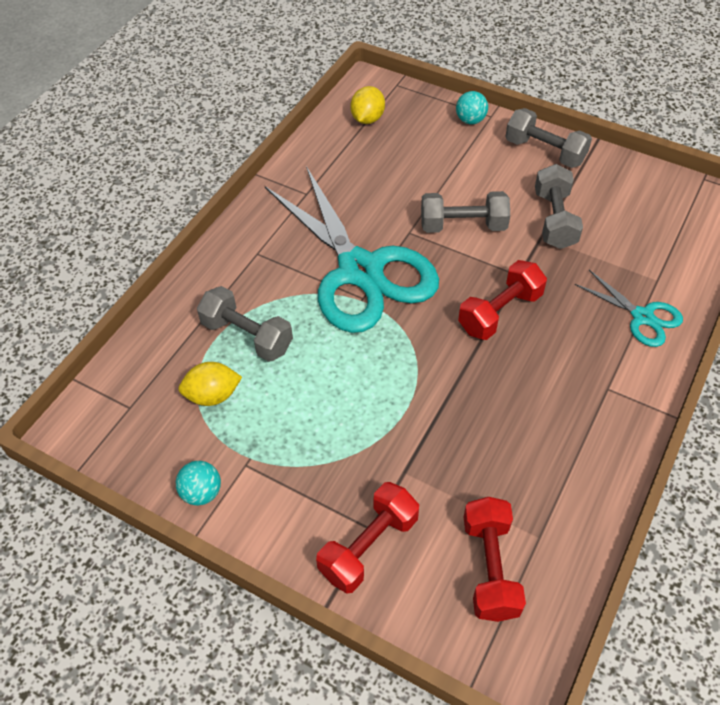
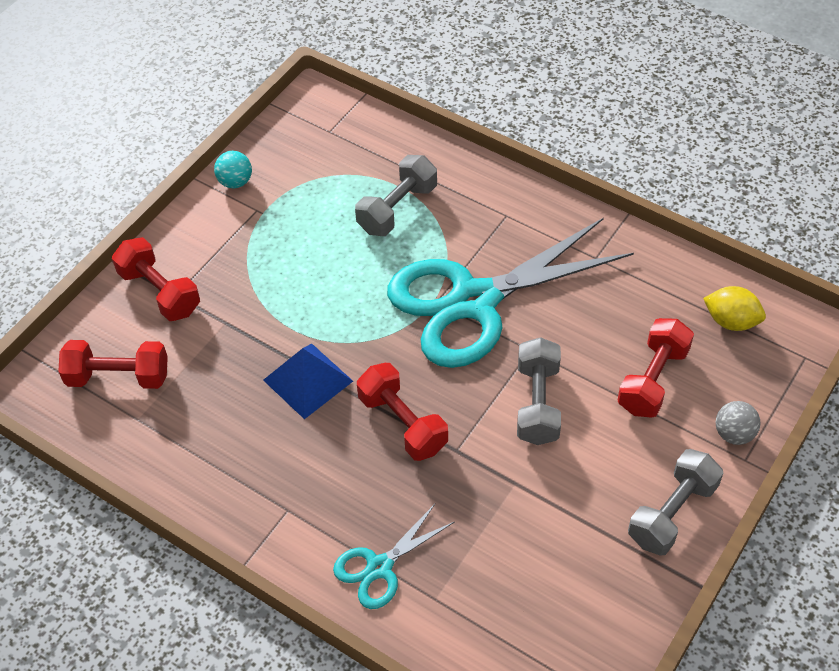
camera: 95 degrees right, 0 degrees up
(213, 395) = (332, 186): yellow lemon -> none
(429, 160) = (652, 380): none -> red dumbbell
(466, 388) = (308, 380): none -> blue pyramid
(470, 120) = (734, 434): turquoise ball -> grey ball
(554, 220) = (543, 502): grey dumbbell -> none

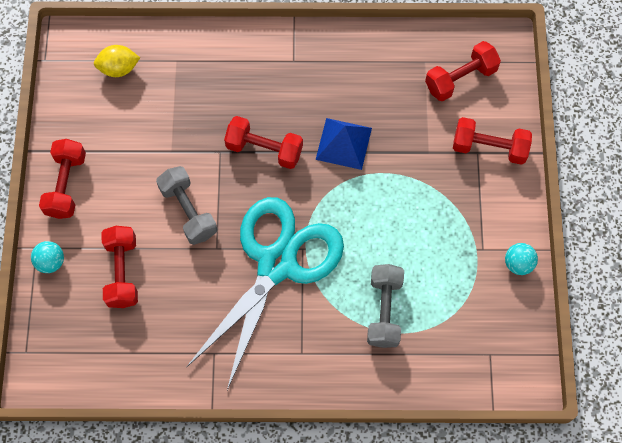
camera: 145 degrees right, 15 degrees up
(379, 567) = (218, 59): turquoise scissors -> none
(672, 513) = (66, 185): grey dumbbell -> red dumbbell
(731, 321) = (90, 353): yellow lemon -> yellow lemon (119, 68)
(734, 434) = (51, 262): grey ball -> turquoise ball

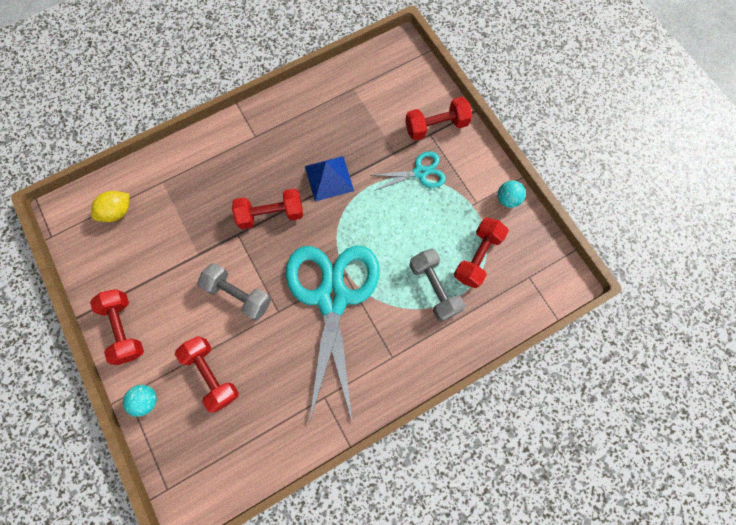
camera: 30 degrees left, 5 degrees up
(442, 187) = (420, 172): none -> turquoise scissors
(460, 79) = (386, 88): red dumbbell -> red dumbbell (477, 257)

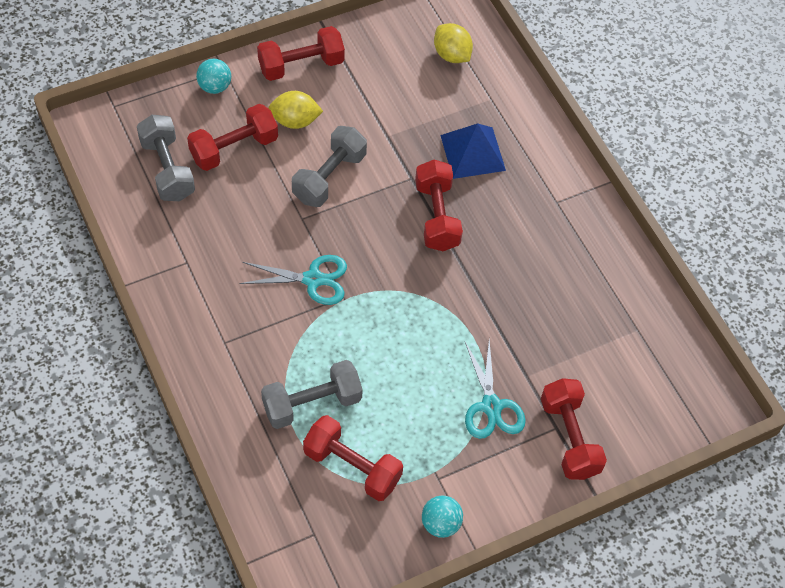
camera: 90 degrees right, 15 degrees down
(183, 327) = (295, 121): none -> yellow lemon
(234, 428) = (167, 169): none -> grey dumbbell
(329, 178) = (487, 287): blue pyramid -> blue pyramid (473, 152)
(332, 298) = (313, 279): turquoise scissors -> turquoise scissors, size x0.46

